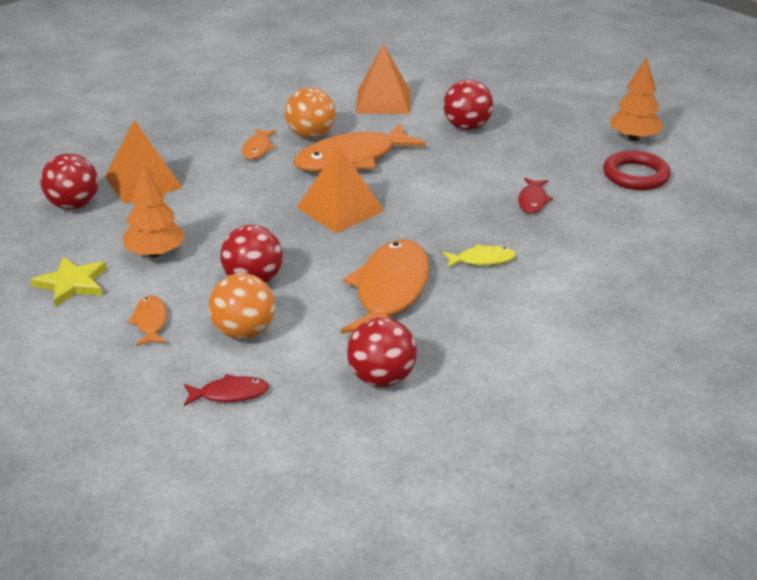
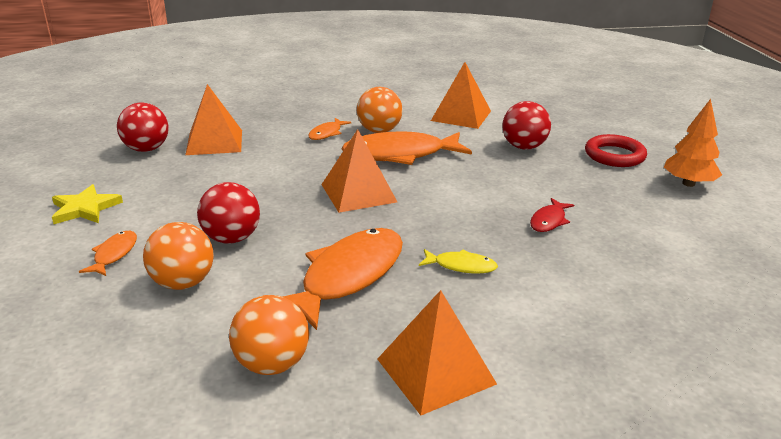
camera: 20 degrees right, 5 degrees down
(155, 253) = (172, 198): orange tree -> none
(230, 394) = (117, 340): red fish -> none
(381, 378) = (272, 364): red ball -> orange ball
(516, 351) = (435, 371): none -> orange pyramid
(635, 175) = (673, 218): red ring -> red ring (614, 155)

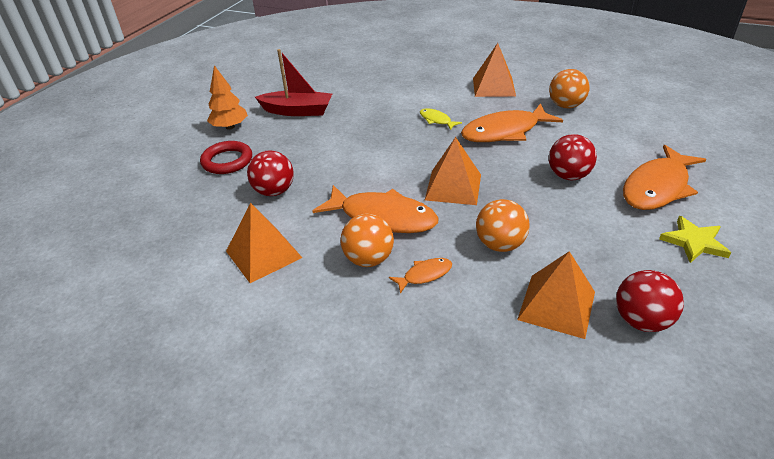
camera: 145 degrees left, 10 degrees up
(114, 254) = (657, 187): orange fish -> orange fish, size x2.15
(183, 283) = (607, 154): orange ball -> orange ball (500, 244)
(549, 221) = (353, 129): red fish -> none
(659, 224) = (297, 111): none -> red boat

